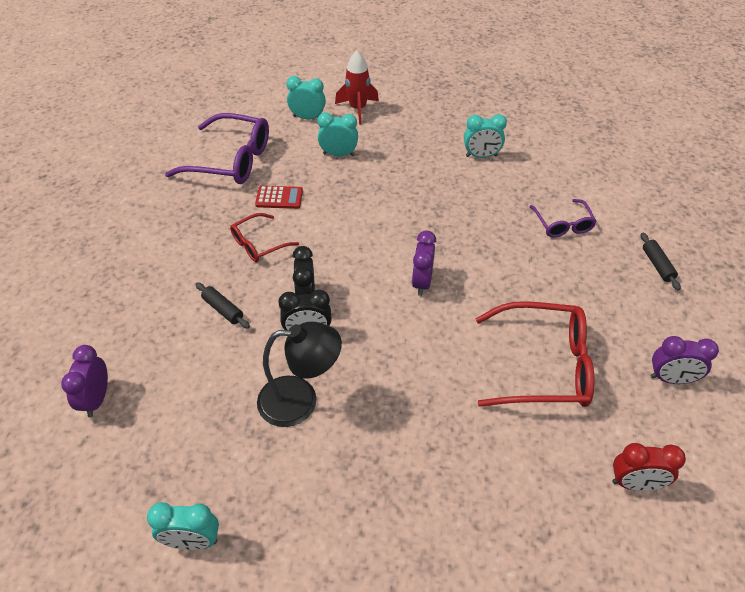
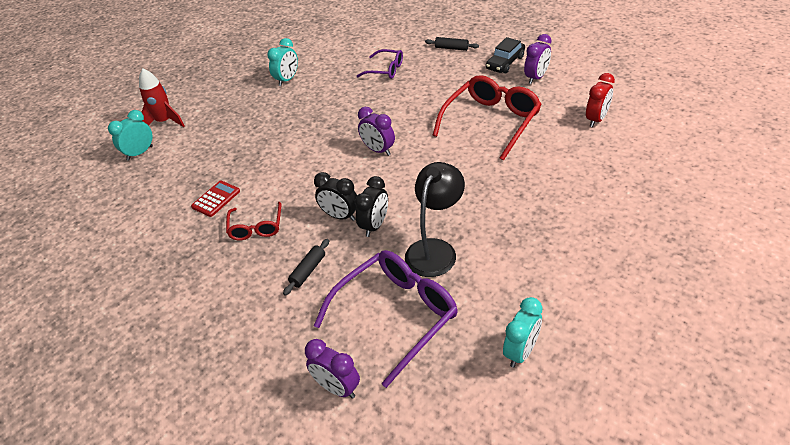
camera: 55 degrees left, 5 degrees down
(223, 309) = (308, 271): black rolling pin -> black rolling pin turned 45 degrees counterclockwise
(231, 160) = (136, 216): purple glasses -> purple glasses (396, 316)
(338, 154) = (204, 149): turquoise clock -> none
(674, 332) = (505, 63): none -> black car

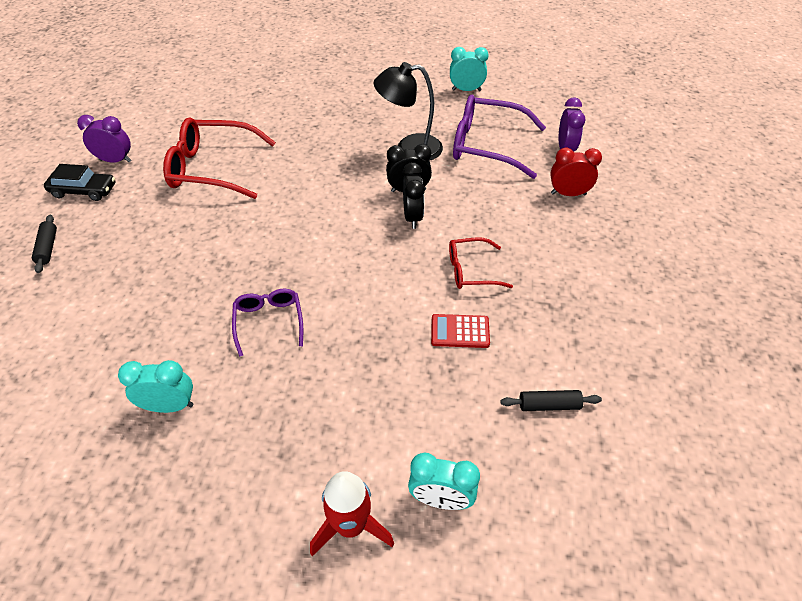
camera: 125 degrees left, 5 degrees up
(256, 227) = (471, 270): red glasses -> red glasses turned 150 degrees counterclockwise
(308, 271) = (489, 208): black rolling pin -> black rolling pin (549, 405)
(378, 150) = (298, 231): purple clock -> none
(385, 70) = (117, 294): purple glasses -> purple glasses (269, 322)
(596, 119) = (186, 111): red clock -> red clock (568, 194)

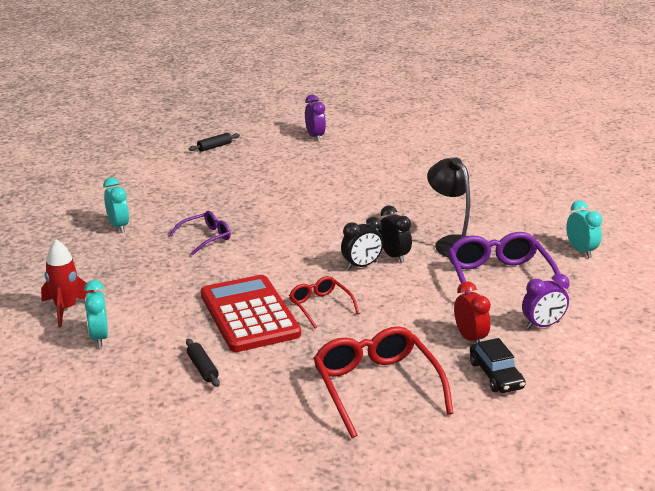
camera: 65 degrees right, 20 degrees down
(84, 191) = (275, 138): black car -> black car (495, 375)
(213, 168) = (340, 171): red glasses -> red glasses (376, 387)
(460, 331) = (249, 314): red calculator -> red calculator, size x2.26

